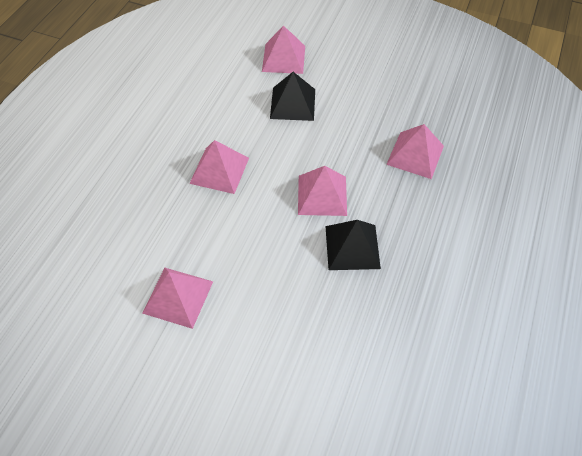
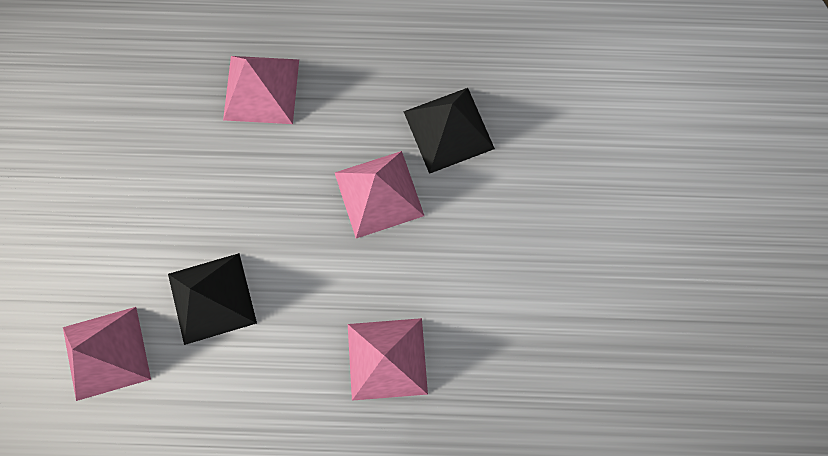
camera: 110 degrees left, 20 degrees up
(178, 297) = (610, 322): pink pyramid -> none

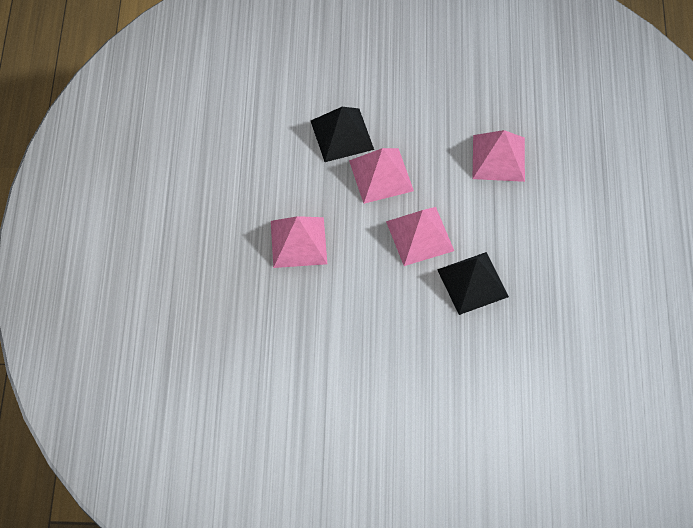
camera: 90 degrees right, 15 degrees down
(106, 353) = (305, 77): pink pyramid -> pink pyramid (381, 175)

